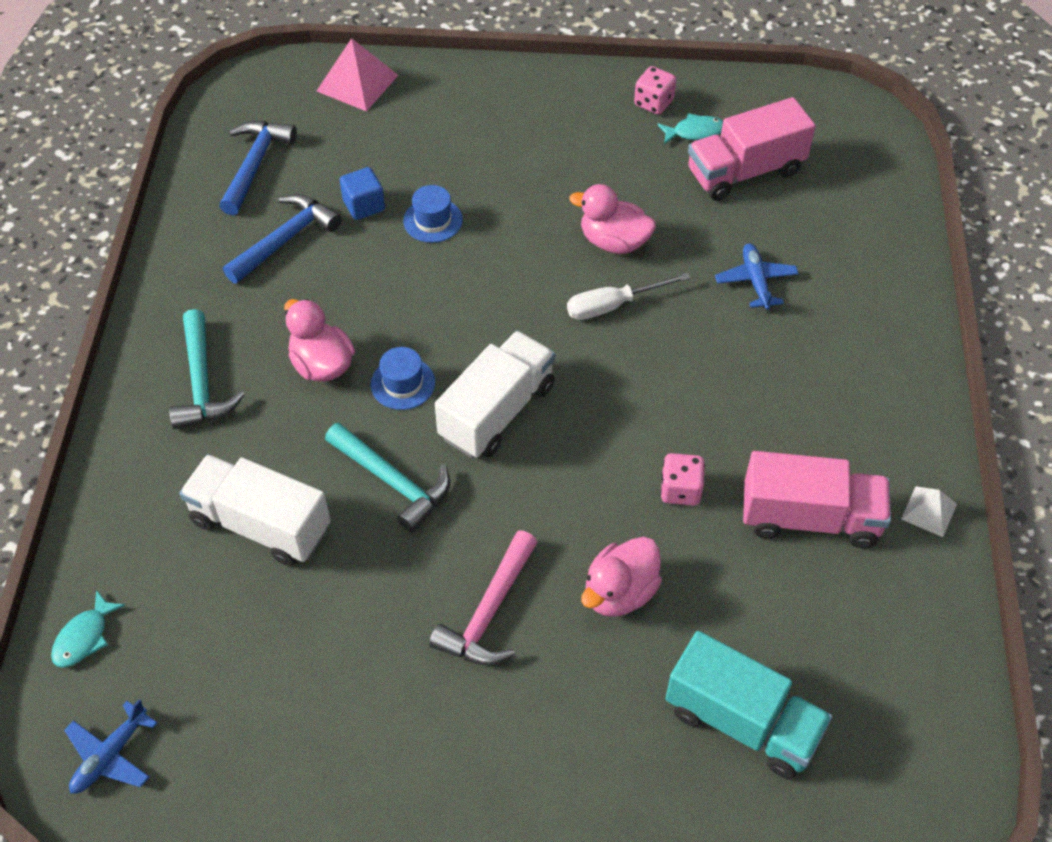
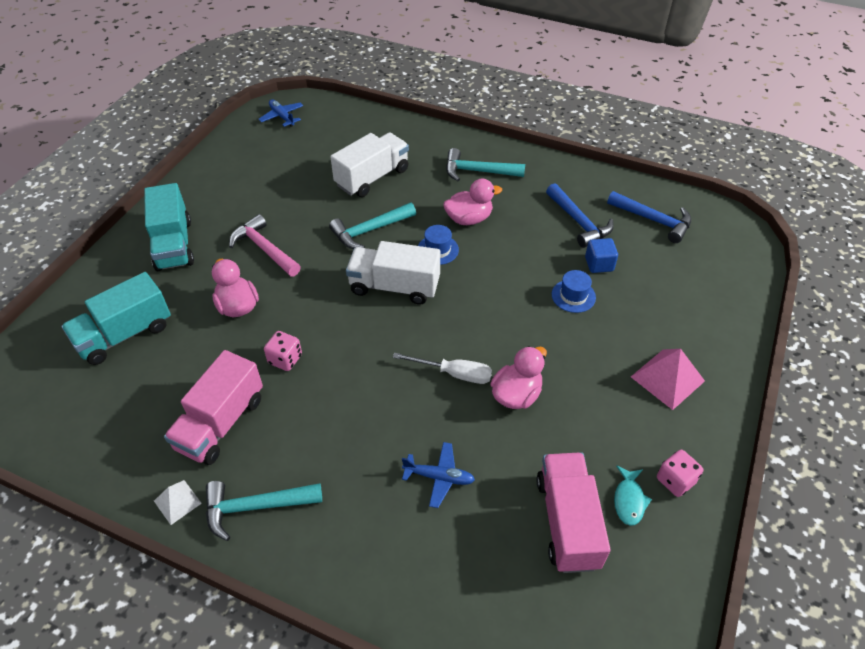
camera: 110 degrees right, 5 degrees down
(84, 637) = (345, 116): turquoise fish -> none
(357, 83) = (732, 287): pink pyramid -> pink pyramid (667, 378)
(497, 411) = (394, 287): white truck -> white truck turned 135 degrees clockwise
(534, 759) = (174, 244): none -> turquoise truck
(613, 305) = (454, 374): white screwdriver -> white screwdriver turned 105 degrees clockwise
(887, 431) = (255, 507): none -> turquoise hammer

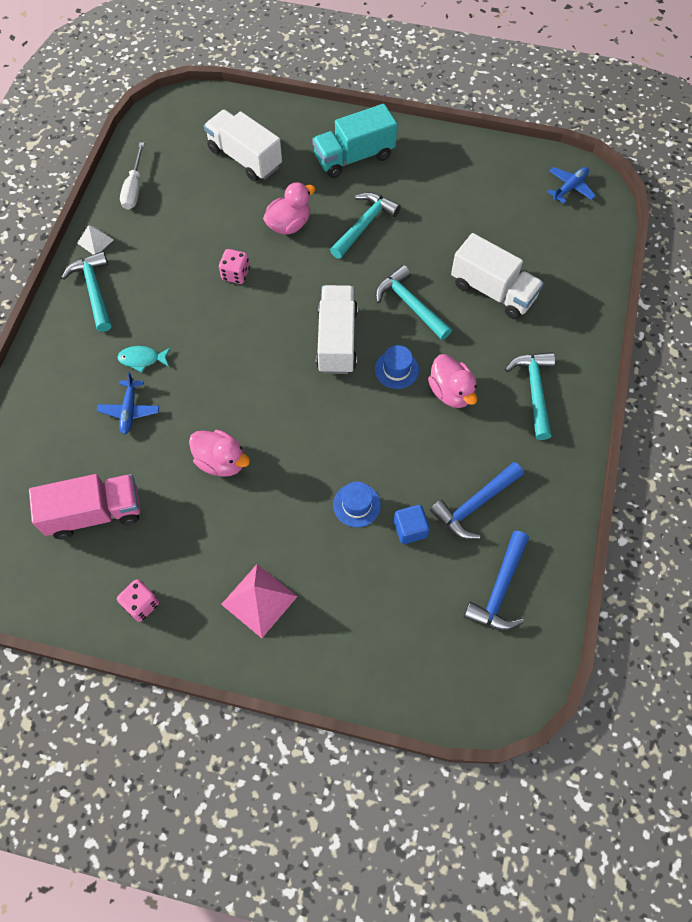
camera: 80 degrees right, 15 degrees up
(125, 334) = (245, 158): turquoise truck -> white truck
(221, 423) = (166, 247): pink truck -> none
(264, 249) = (364, 225): pink hammer -> turquoise hammer
(454, 374) = (238, 406): white screwdriver -> white screwdriver (134, 188)
(629, 500) = (118, 563): turquoise fish -> turquoise fish (142, 359)

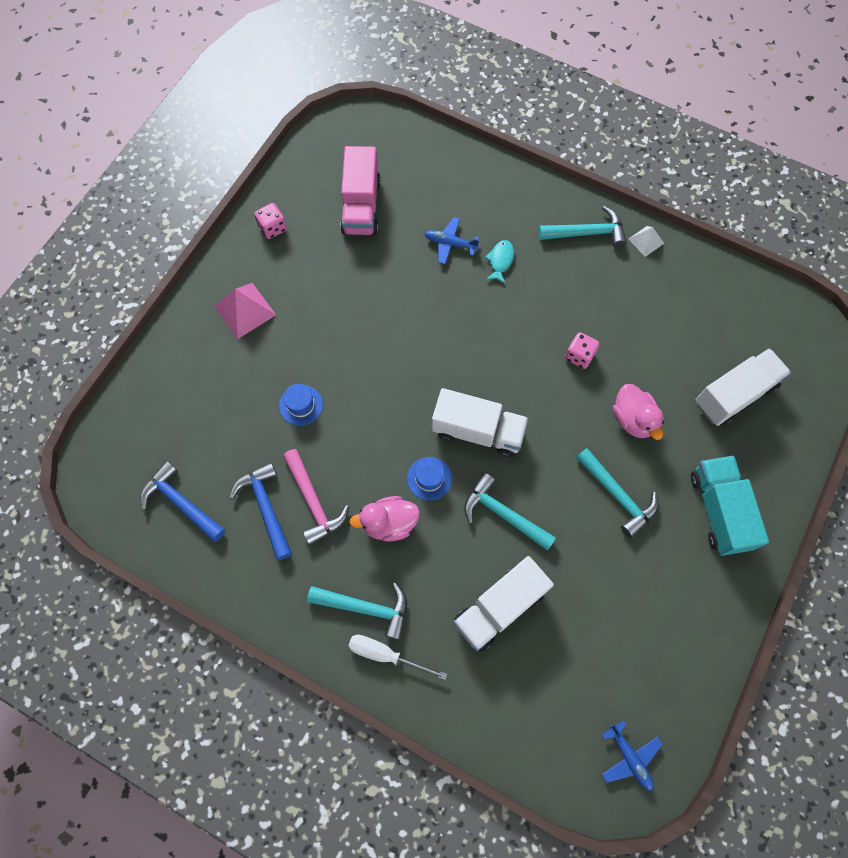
camera: 105 degrees right, 5 degrees up
(134, 188) = (708, 283): white screwdriver -> white screwdriver (385, 654)
(221, 461) = (378, 305): pink duck -> none
(410, 304) = (503, 514): turquoise hammer -> turquoise hammer turned 120 degrees counterclockwise
(410, 529) = (263, 444): blue cube -> none
(454, 462) = (313, 502): none -> pink hammer

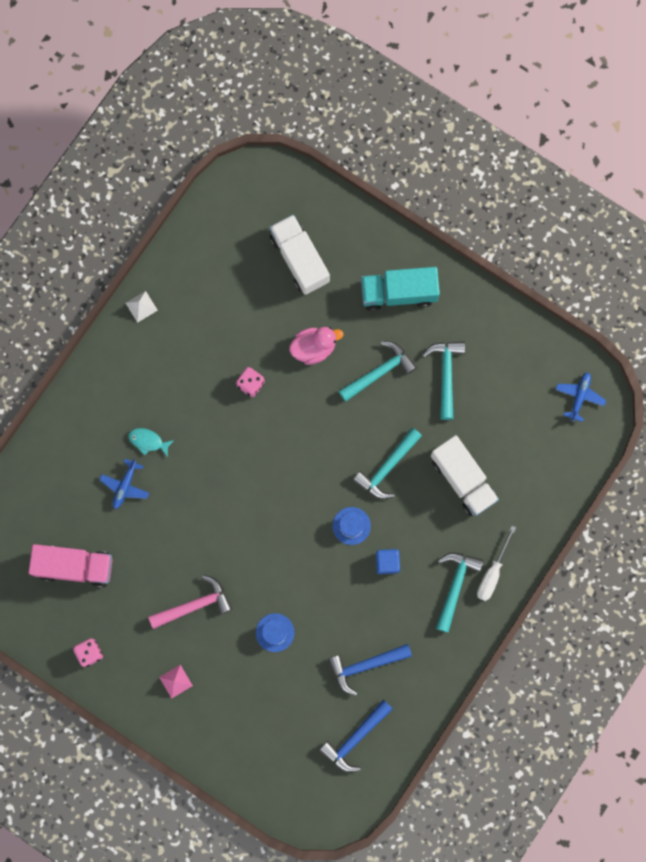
camera: 85 degrees left, 10 degrees up
(244, 310) = (176, 681): pink pyramid -> pink pyramid, size x0.59
(313, 502) = (364, 625): pink hammer -> pink hammer (195, 605)
(389, 523) = (387, 562): pink duck -> blue cube
(478, 431) = (313, 480): white truck -> none
(587, 233) = (127, 358): turquoise hammer -> turquoise hammer (446, 374)
(629, 757) = (579, 396): blue plane -> blue plane turned 45 degrees counterclockwise

